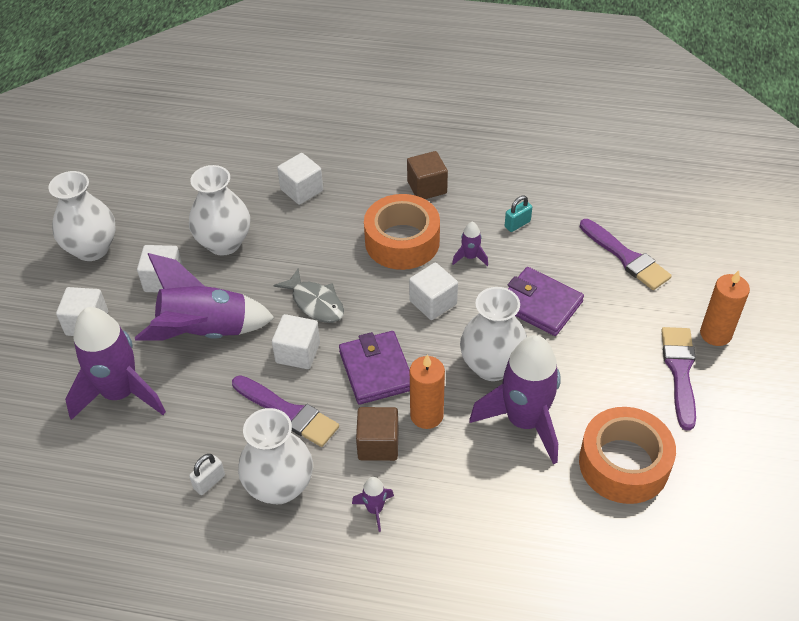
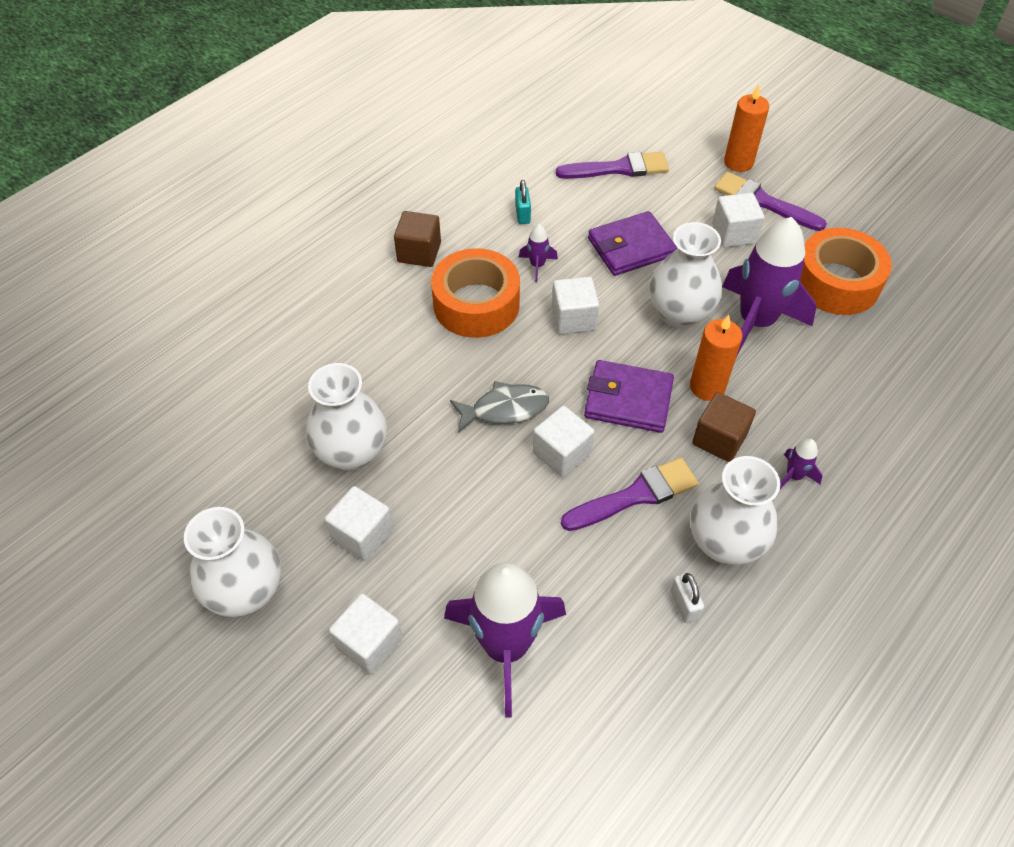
camera: 60 degrees left, 5 degrees up
(205, 332) = (473, 525): purple rocket -> none
(302, 190) = (332, 350): white cube -> white cube (734, 233)

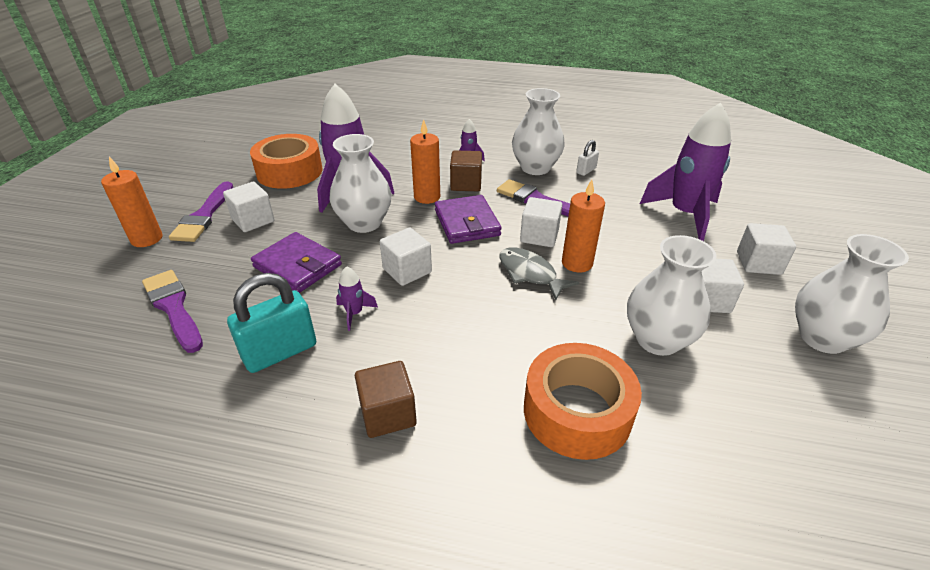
camera: 120 degrees left, 15 degrees down
(476, 304) = (433, 334): orange tape -> orange tape (577, 411)
(493, 459) = (577, 263): none -> orange candle
(522, 214) = (280, 352): turquoise padlock -> turquoise padlock, size x1.98

